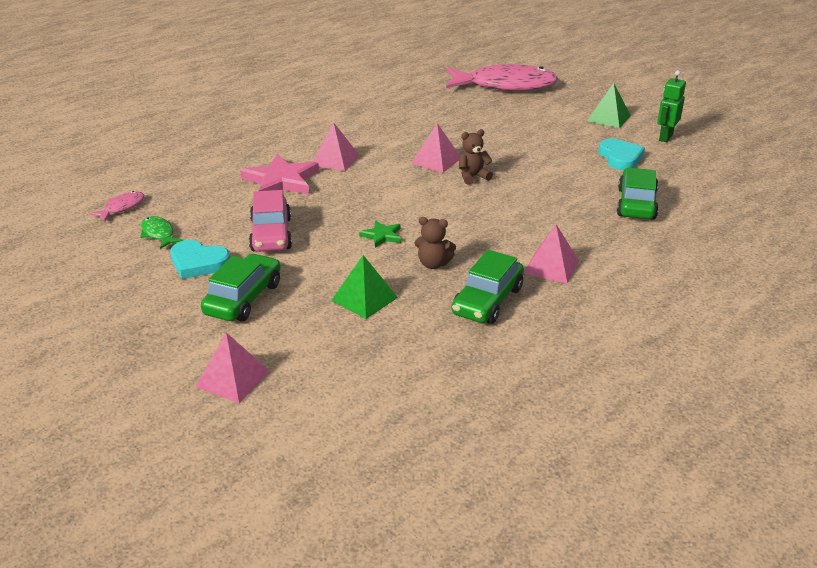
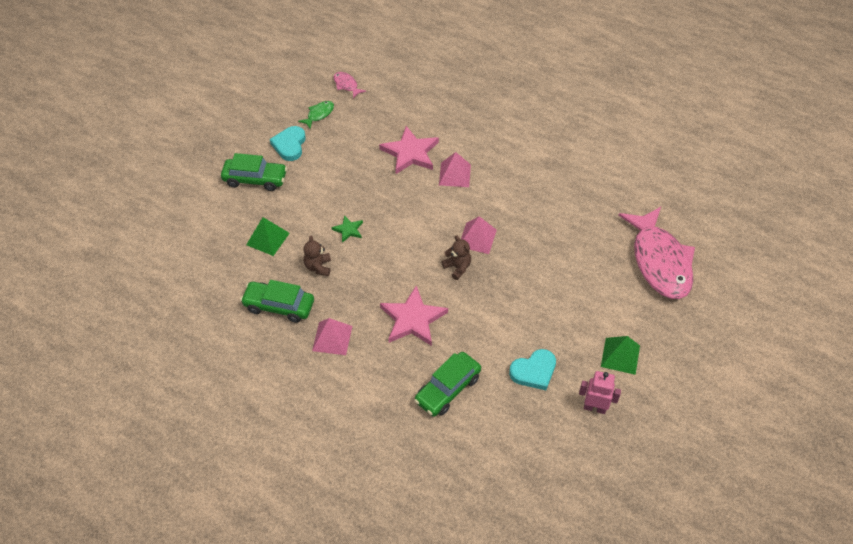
camera: 75 degrees right, 20 degrees up
(122, 207) = (346, 85): pink fish -> pink fish turned 150 degrees counterclockwise
(232, 379) = (177, 199): pink pyramid -> none
(271, 235) = (333, 170): pink car -> none
(537, 211) = (412, 319): none -> pink star
(636, 204) = (447, 389): green car -> green car turned 135 degrees clockwise
(665, 137) = (594, 407): green robot -> pink robot

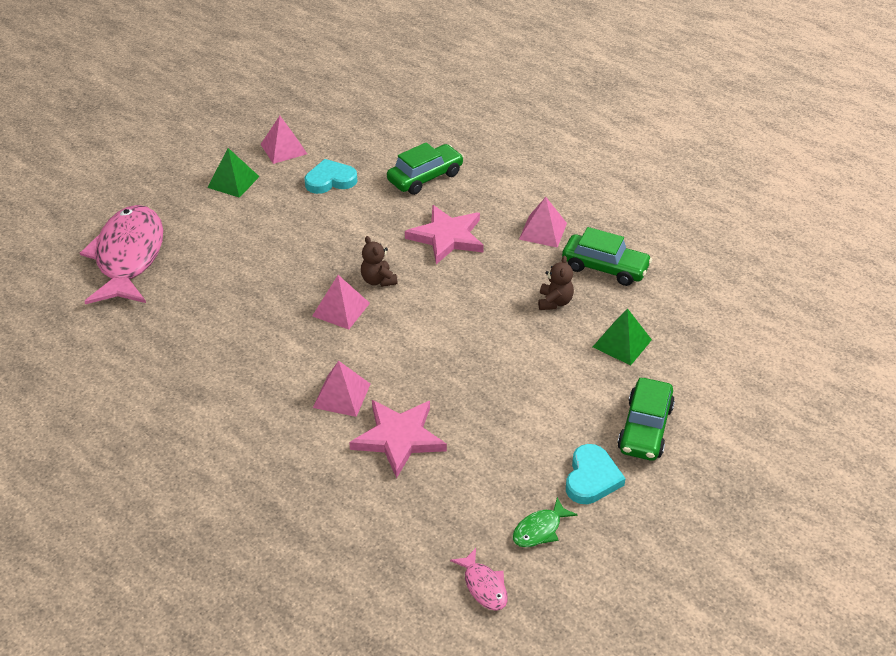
camera: 170 degrees left, 10 degrees down
(255, 179) = (645, 428): green car -> green car turned 90 degrees counterclockwise
(348, 230) = (510, 340): green star -> none
(594, 407) = (283, 149): pink robot -> pink pyramid

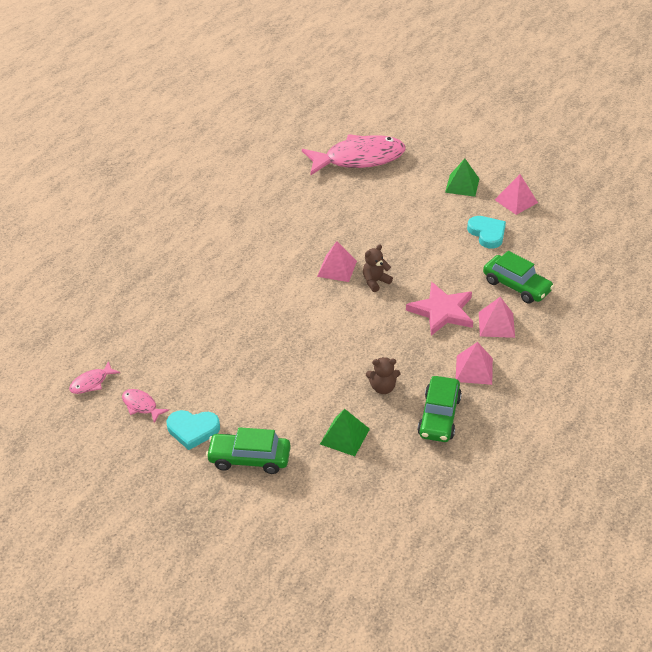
camera: 80 degrees right, 0 degrees up
(342, 395) = (250, 285): pink pyramid -> pink pyramid (496, 324)
(399, 438) = (215, 321): pink star -> none
(539, 529) = (141, 406): green fish -> pink fish

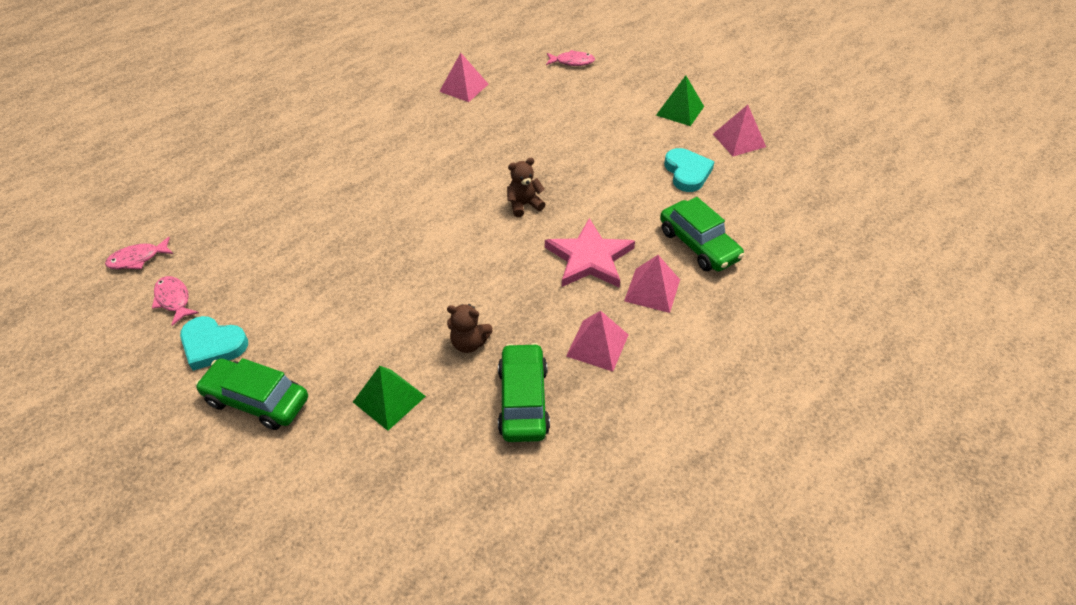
camera: 15 degrees right, 5 degrees up
(337, 268) = (486, 180): pink pyramid -> pink pyramid (464, 87)
(359, 159) = (572, 62): pink fish -> pink fish, size x0.41
(439, 416) = (523, 400): green car -> green car turned 150 degrees clockwise

